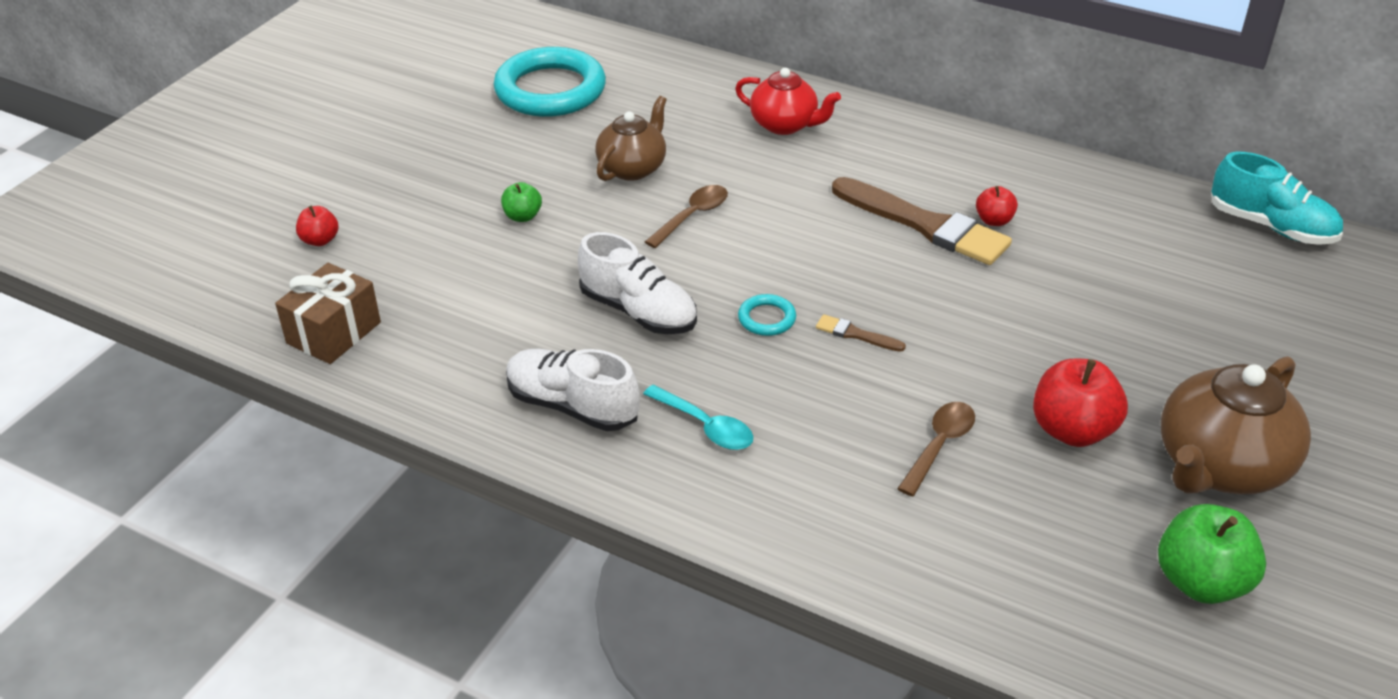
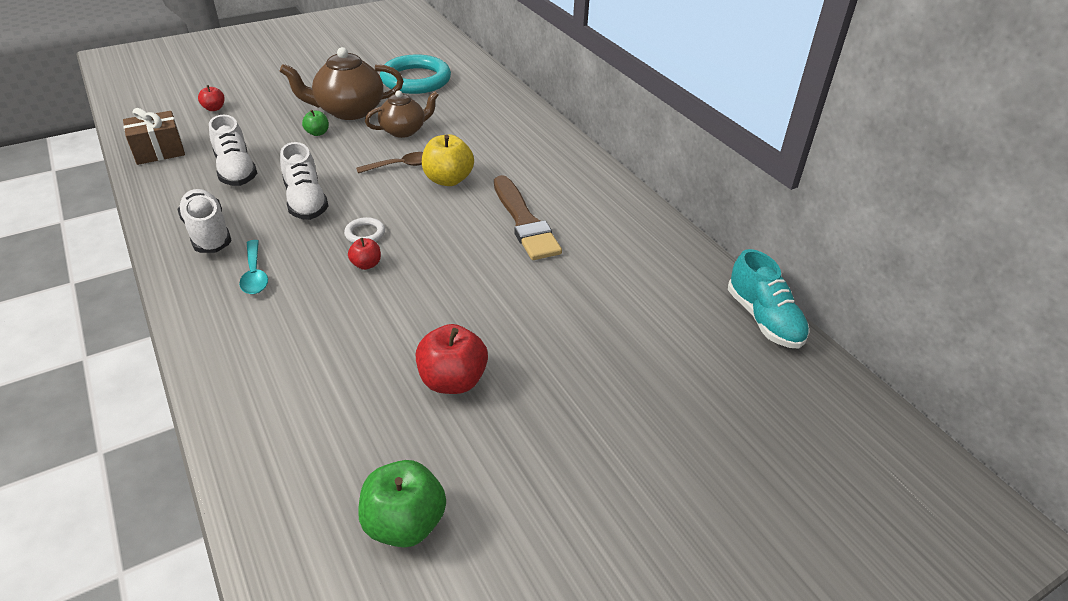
camera: 30 degrees right, 0 degrees up
(486, 312) = (236, 170): none -> white shoe
(766, 318) = (365, 233): turquoise ring -> white ring
(774, 210) = (448, 180): none -> yellow apple
(785, 125) = (516, 139): red teapot -> none
(856, 334) = (401, 264): brown brush -> none
(939, 445) = (361, 348): brown spoon -> none
(994, 220) = (570, 237): red apple -> red apple (366, 264)
(1220, 467) = (519, 455): brown teapot -> brown teapot (349, 111)

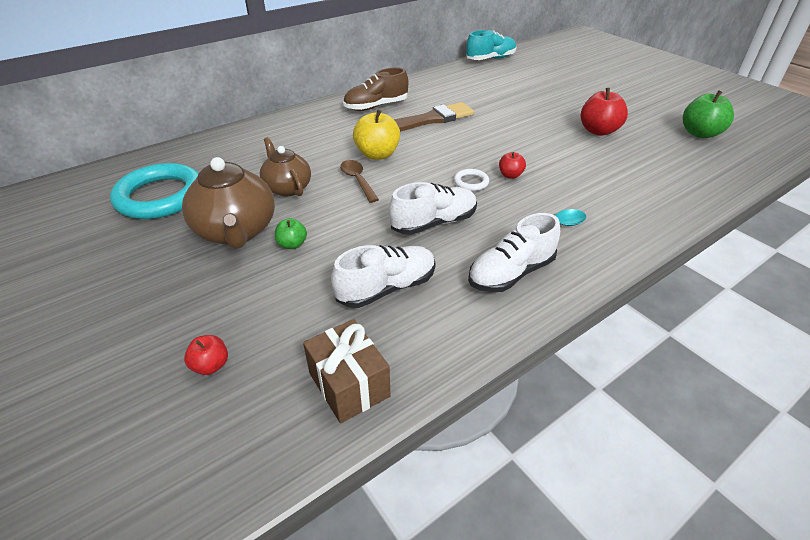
camera: 95 degrees left, 0 degrees up
(572, 186) = (376, 106): none -> brown shoe

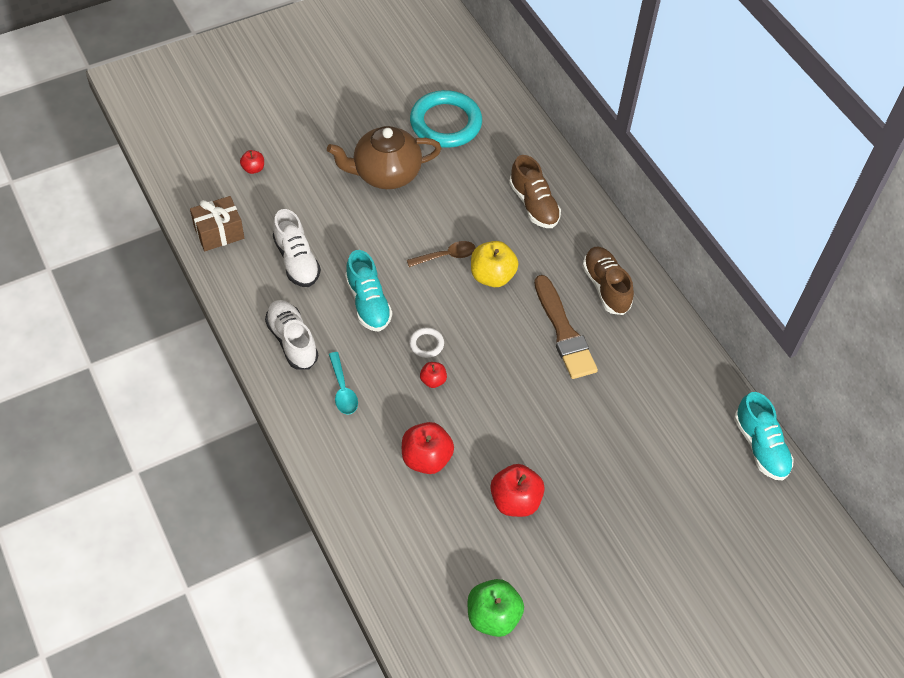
camera: 95 degrees right, 15 degrees up
(286, 140) = (534, 204): none -> brown shoe
(287, 188) = (443, 205): brown teapot -> none
(292, 244) = (361, 207): green apple -> none
(434, 223) = (368, 303): white shoe -> turquoise shoe
(593, 172) = (426, 458): none -> red apple

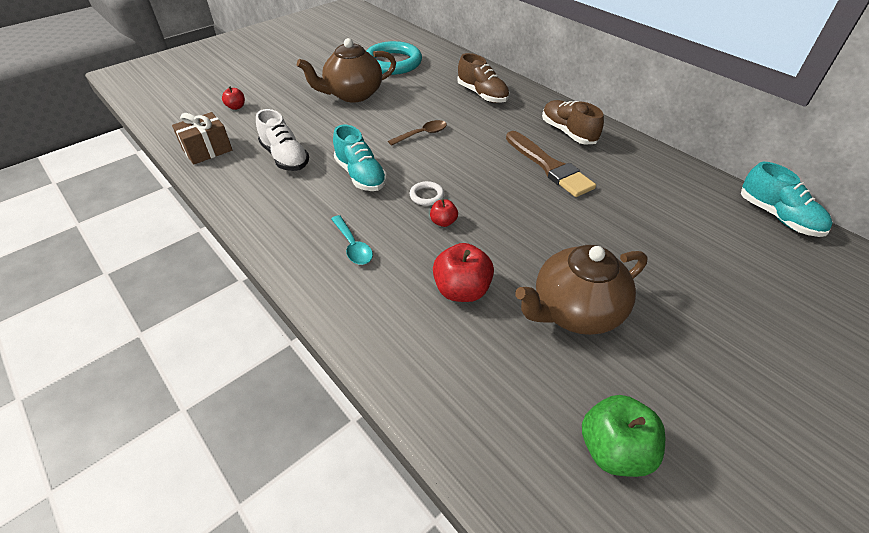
camera: 10 degrees left, 10 degrees down
(292, 341) = (291, 215): white shoe -> none
(492, 276) = (467, 140): yellow apple -> none
(515, 501) = (575, 311): red apple -> brown teapot

